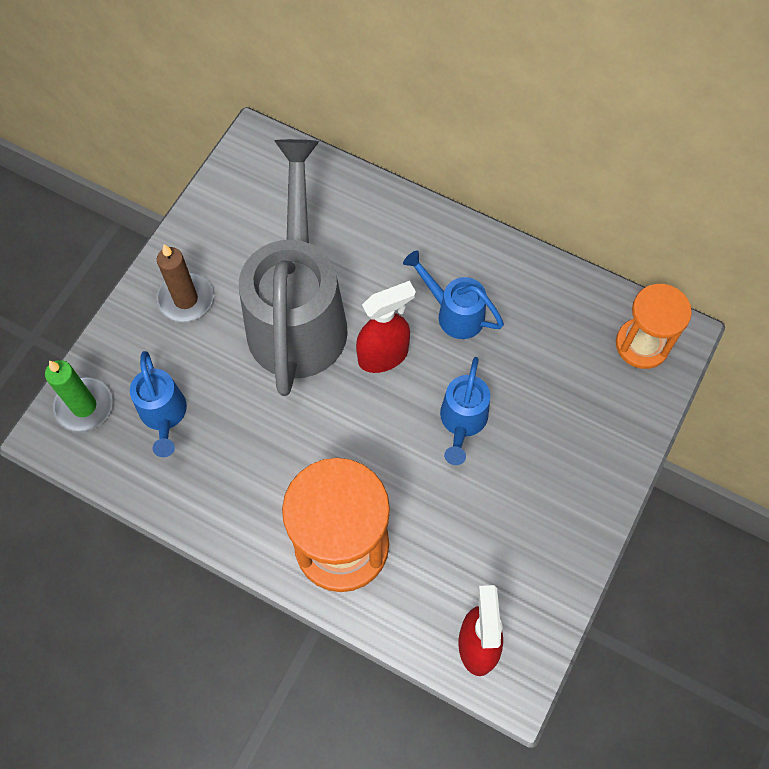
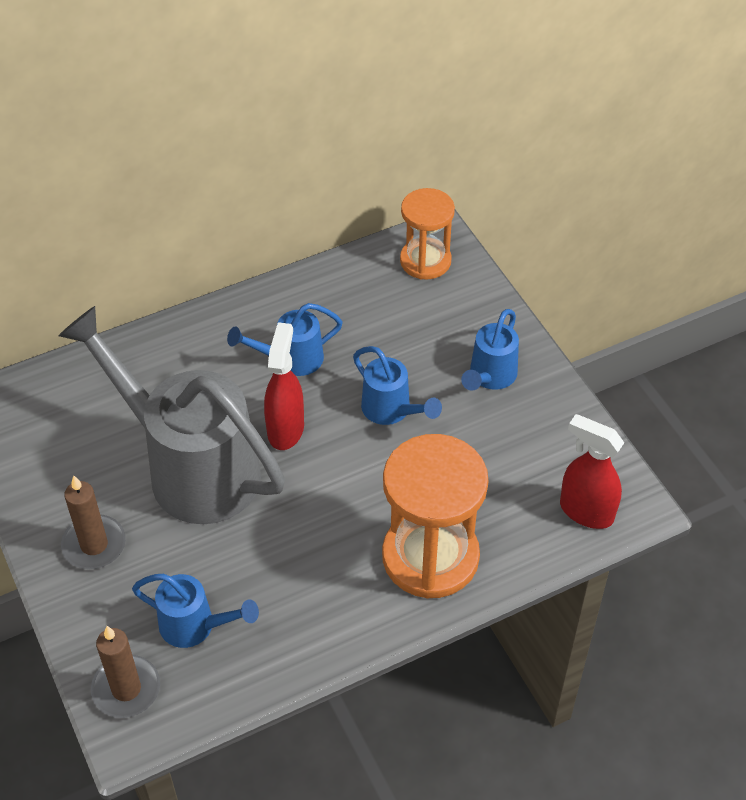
camera: 55 degrees left, 15 degrees down
(84, 406) = (126, 689): green candle -> brown candle
(558, 477) = (490, 377): none -> blue watering can

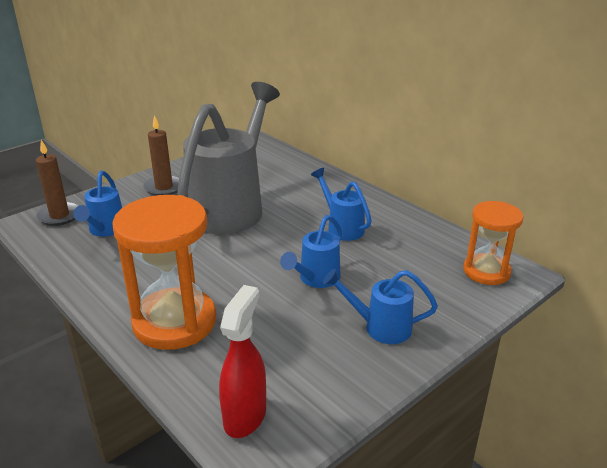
camera: 75 degrees right, 20 degrees down
(286, 429) = (277, 236): red spray bottle -> none

